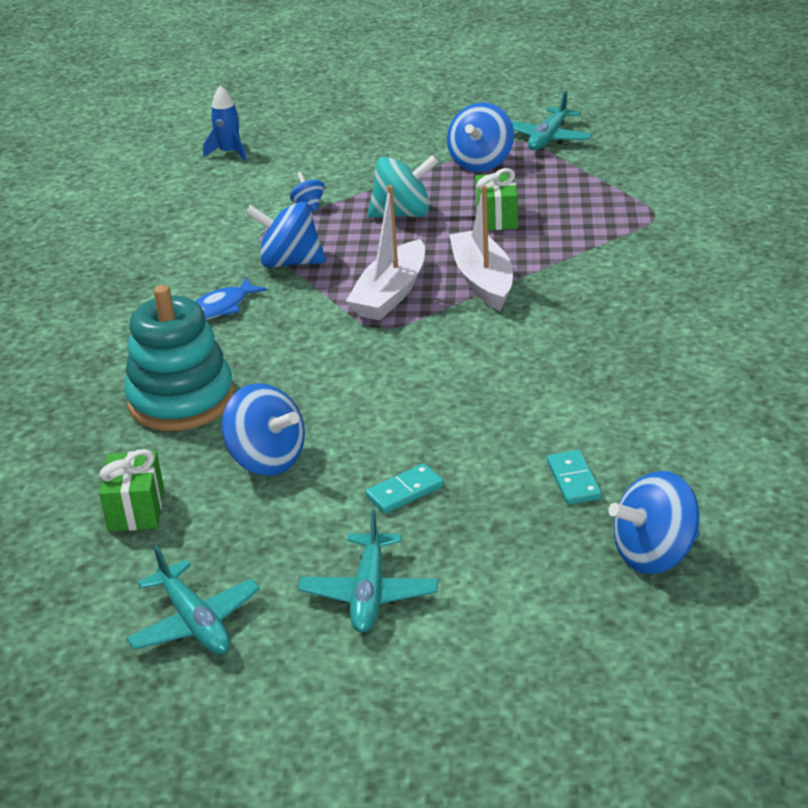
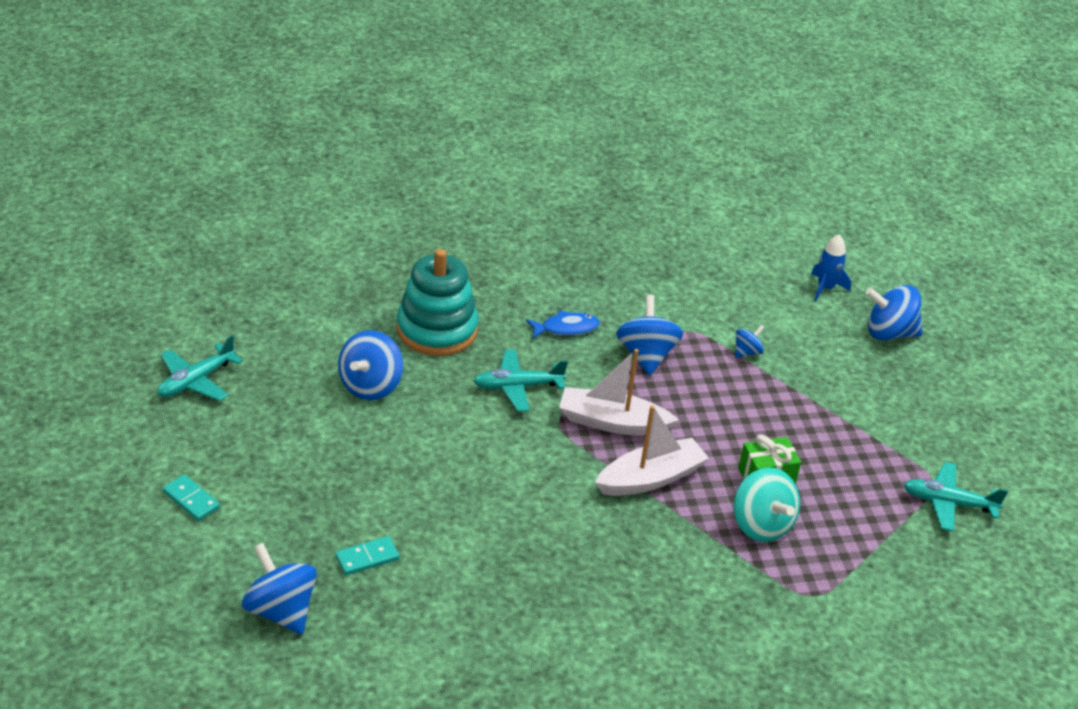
camera: 70 degrees right, 5 degrees up
(136, 509) = (307, 333): green gift -> none
(221, 307) = (566, 328): blue fish -> blue fish turned 135 degrees clockwise
(369, 593) = (228, 459): turquoise plane -> turquoise plane (517, 387)
(403, 214) = (752, 414): turquoise spinning top -> turquoise spinning top (761, 525)
(404, 491) = (342, 463): turquoise domino -> turquoise domino (191, 499)
(481, 163) = (872, 457): blue spinning top -> blue spinning top (889, 333)

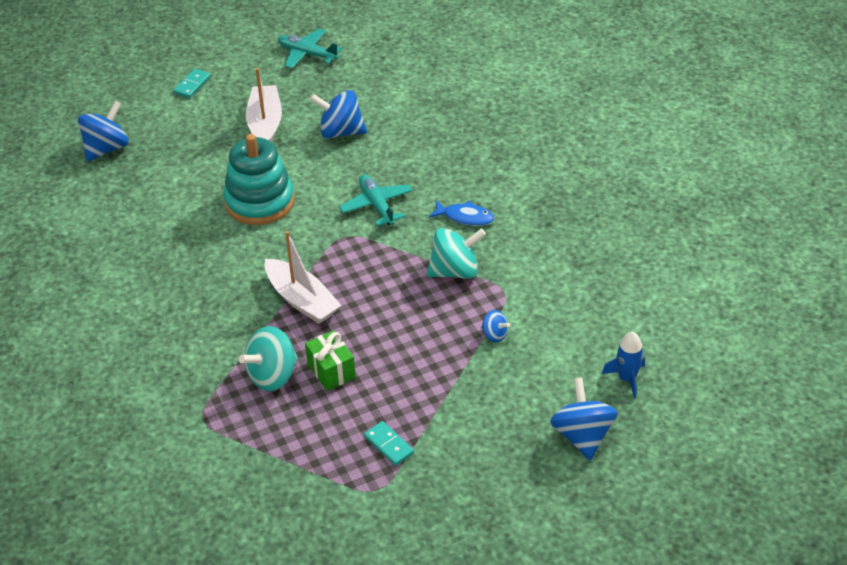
camera: 80 degrees right, 5 degrees up
(367, 558) = (165, 173): turquoise domino -> turquoise domino (389, 445)
(437, 330) = (423, 148): turquoise stacking toy -> turquoise stacking toy (259, 201)
(566, 328) = (465, 217): blue fish -> blue fish turned 45 degrees counterclockwise
(612, 423) = (358, 266): white boat -> white boat (265, 124)
(646, 355) = (455, 271): blue spinning top -> turquoise spinning top
(948, 503) = (349, 503): turquoise plane -> none

